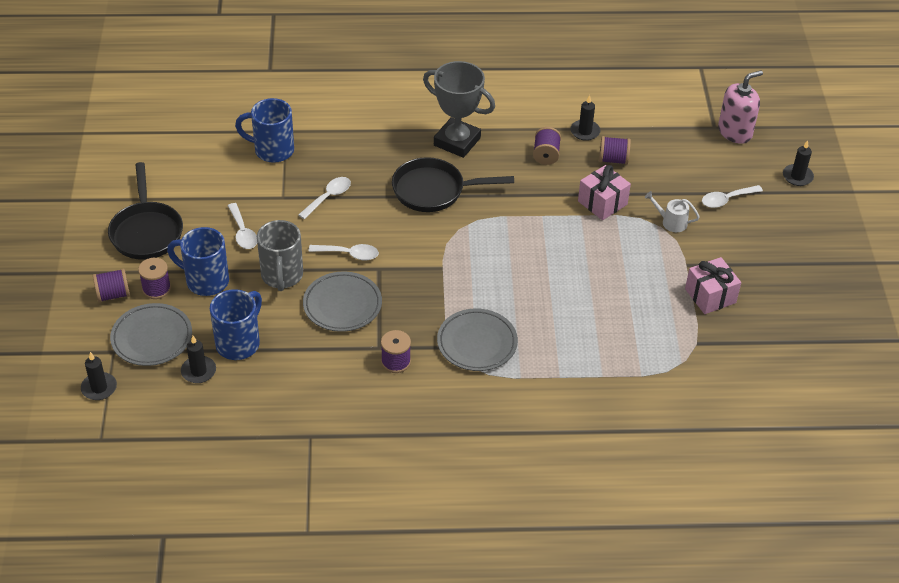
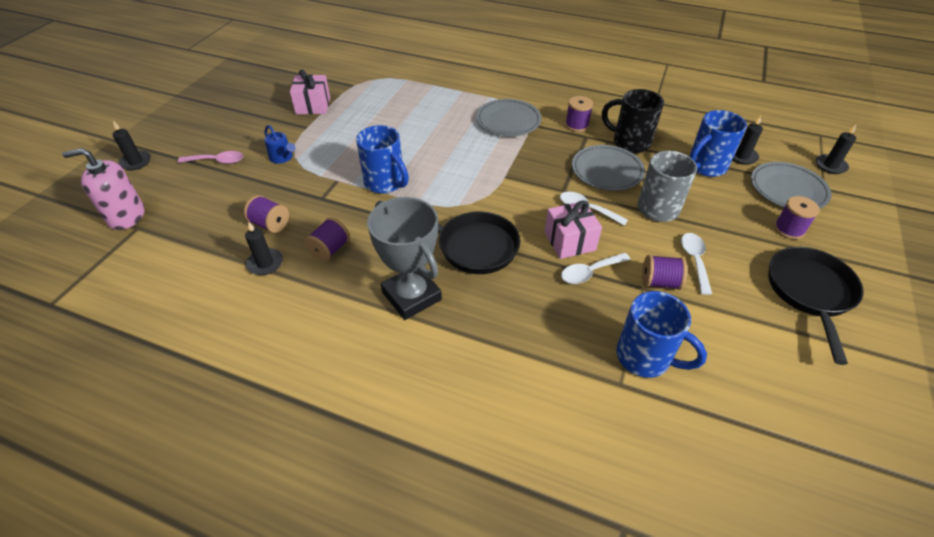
camera: 155 degrees left, 0 degrees up
(113, 295) = (835, 235): purple spool -> purple spool (660, 282)
(205, 281) = (737, 223): blue mug -> blue mug (385, 183)
(328, 353) = (629, 142): none -> black mug
(602, 203) = (322, 188): pink gift -> pink gift (569, 241)
(671, 222) = (282, 157): white watering can -> blue watering can
(726, 199) = (217, 161): white spoon -> pink spoon

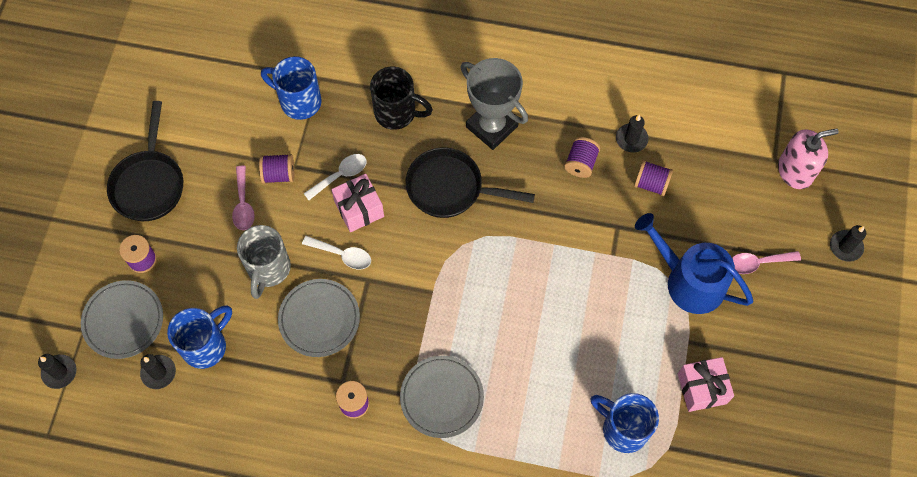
camera: 170 degrees right, 20 degrees up
(282, 157) = (689, 281): blue watering can -> blue watering can, size x2.17
(385, 183) = (559, 259): blue mug -> blue mug (623, 429)
(629, 142) = (289, 377): black mug -> black mug (397, 113)
(695, 261) = (243, 204): white spoon -> pink spoon

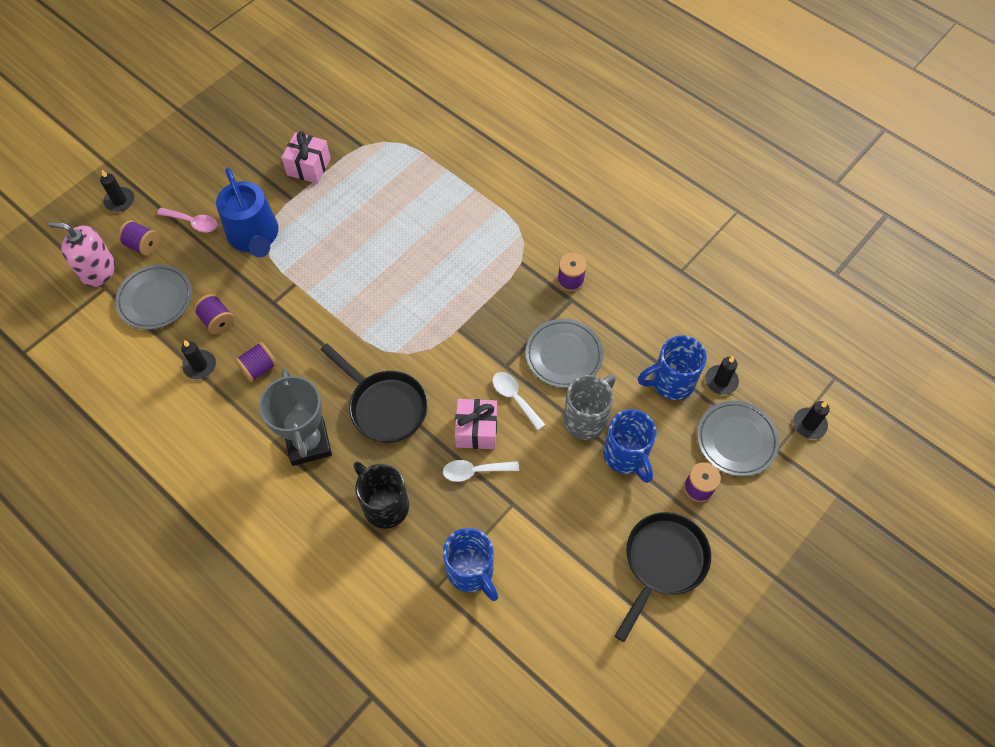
camera: 150 degrees left, 5 degrees down
(243, 204) = (580, 492): pink spoon -> none
(279, 174) = (531, 503): purple spool -> purple spool (143, 245)
(441, 397) = (500, 251): grey plate -> grey plate (155, 299)
(623, 429) = (384, 170): blue mug -> blue mug (626, 456)

